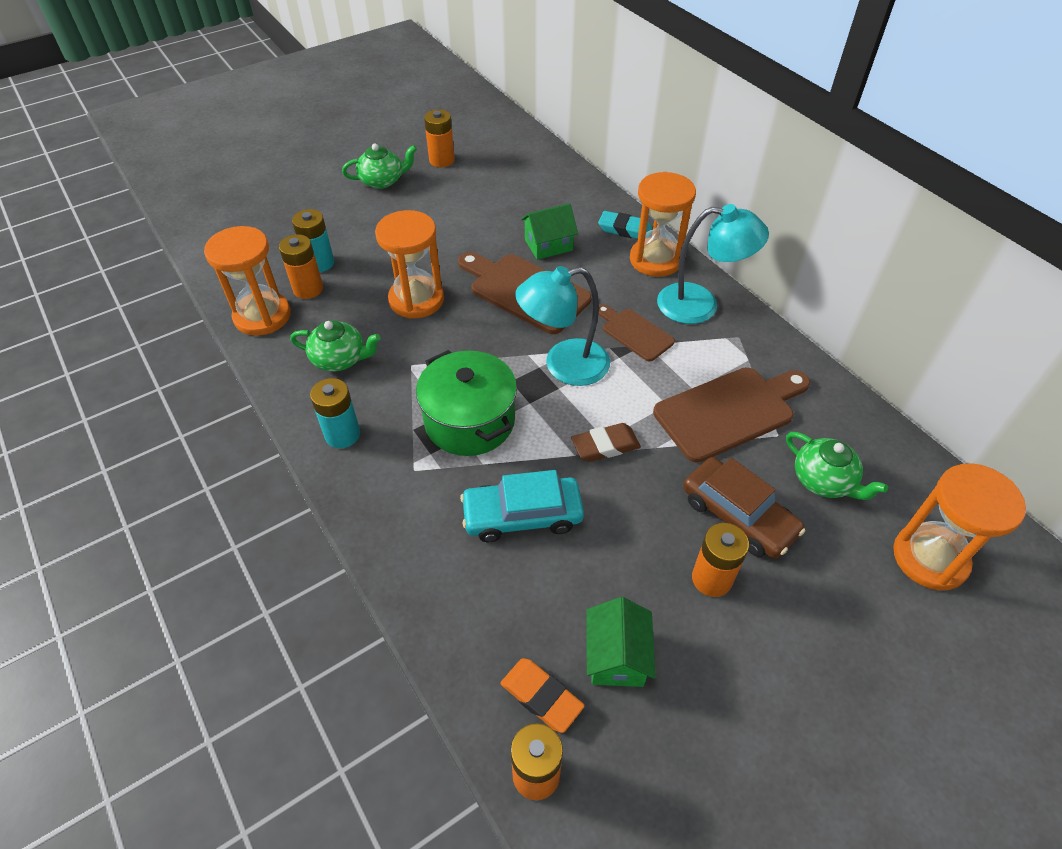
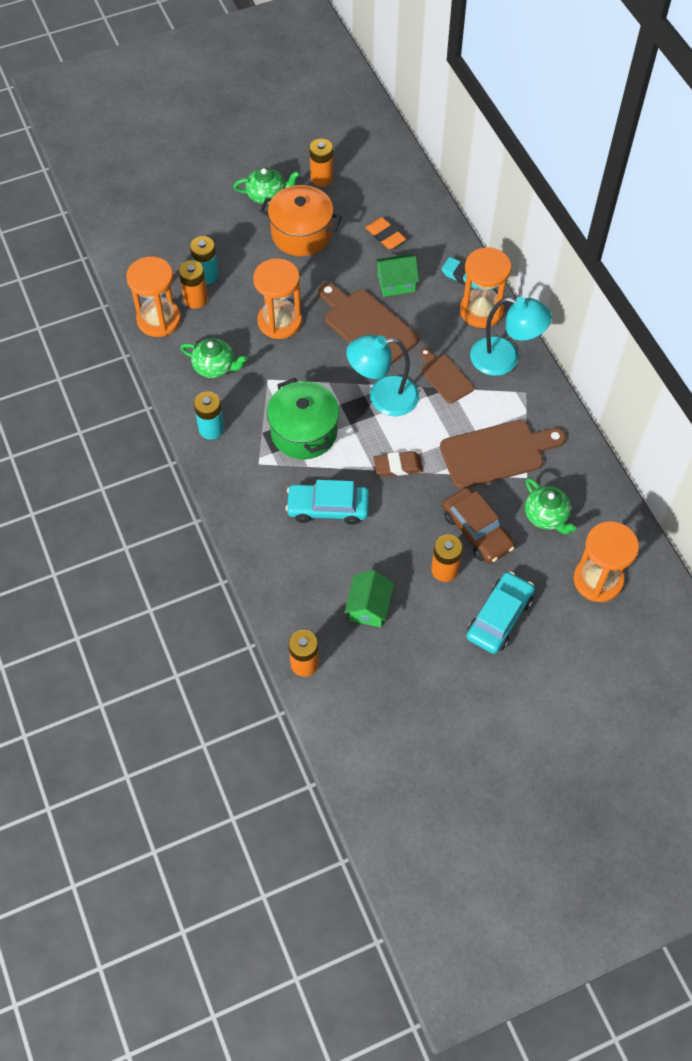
camera: 10 degrees right, 10 degrees up
(428, 211) = (301, 234): none -> orange pot
(541, 697) = (316, 622): orange eraser -> orange eraser (385, 236)
(815, 639) = (499, 617): none -> turquoise car

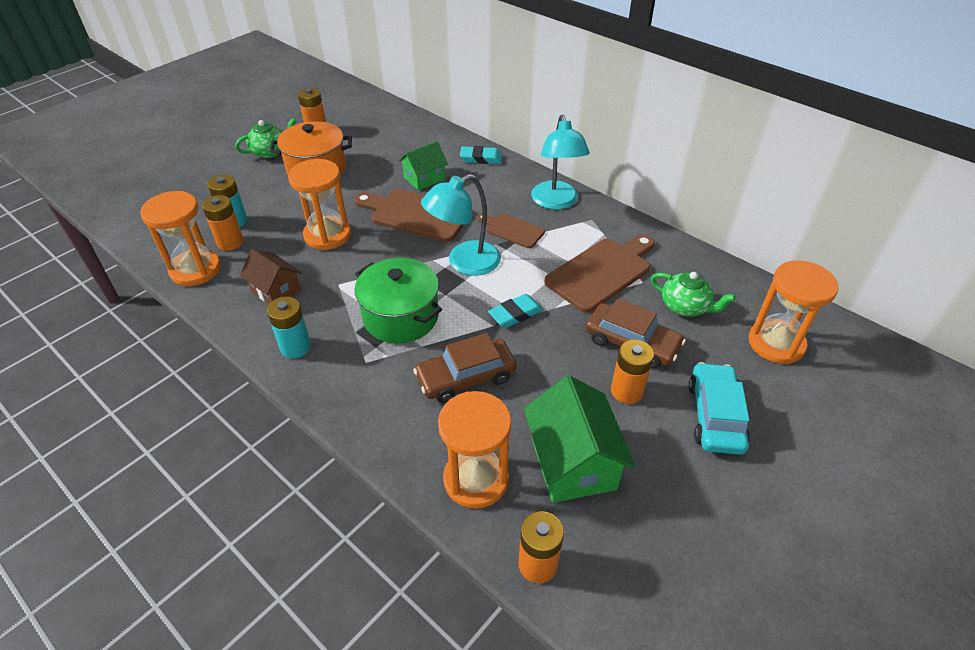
camera: 25 degrees left, 15 degrees down
(215, 367) = (275, 290): green teapot -> brown house
(328, 507) = (466, 377): turquoise car -> brown car
(369, 607) = (573, 462): green house -> green house, size x1.60
(385, 236) = (395, 151): orange eraser -> none
(398, 466) = (515, 314): brown eraser -> turquoise eraser
(481, 310) = (512, 176): orange hourglass -> orange hourglass (476, 479)
(505, 359) = (556, 202): turquoise lamp -> turquoise lamp turned 90 degrees clockwise

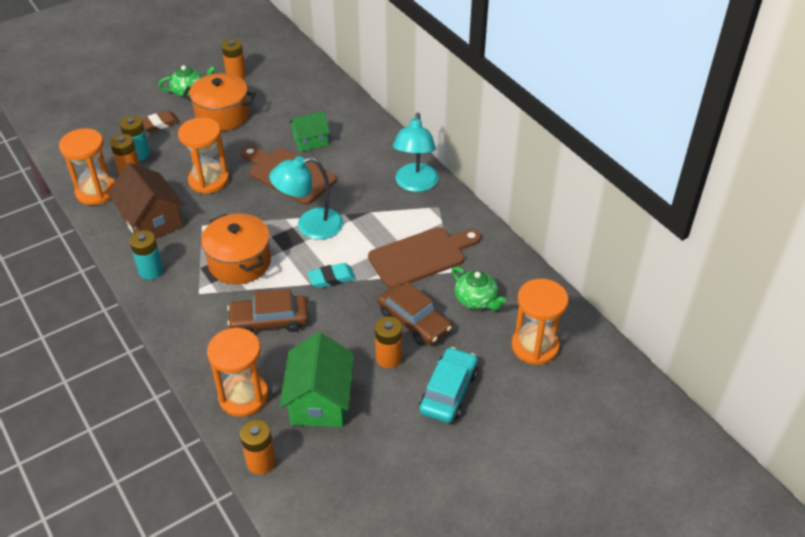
camera: 15 degrees right, 0 degrees up
(247, 187) = (159, 124): none -> brown eraser
(275, 290) = (151, 221): brown house -> brown house, size x1.60
(401, 317) = (240, 262): green pot -> orange pot
(481, 158) = (369, 129): turquoise eraser -> none
(512, 230) = (364, 204): brown cutting board -> none

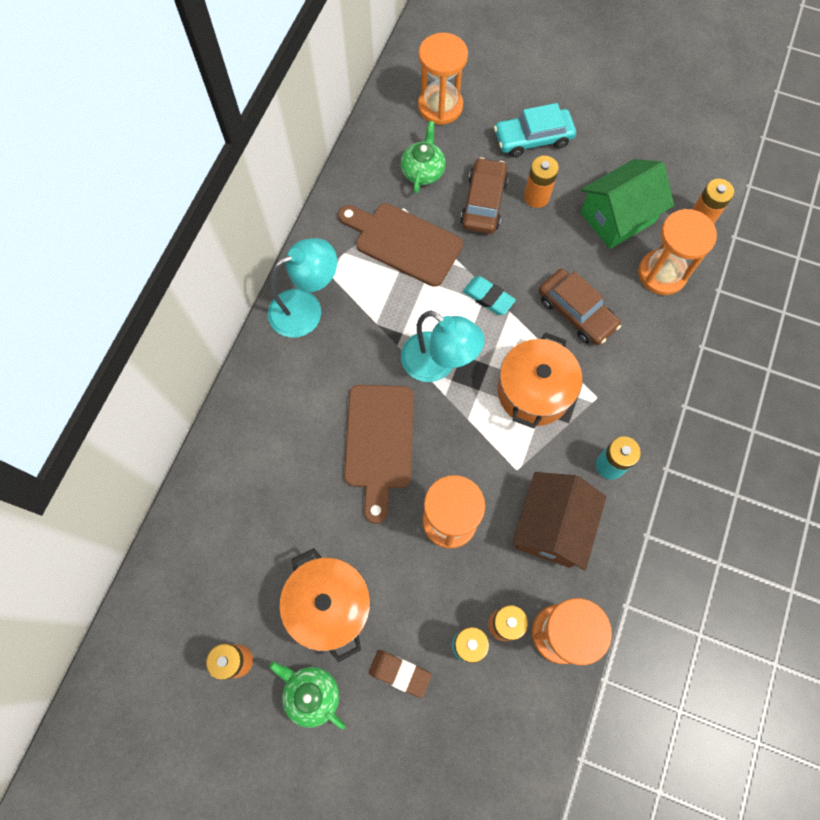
camera: 125 degrees left, 25 degrees up
(310, 141) = (307, 463): green house -> none

